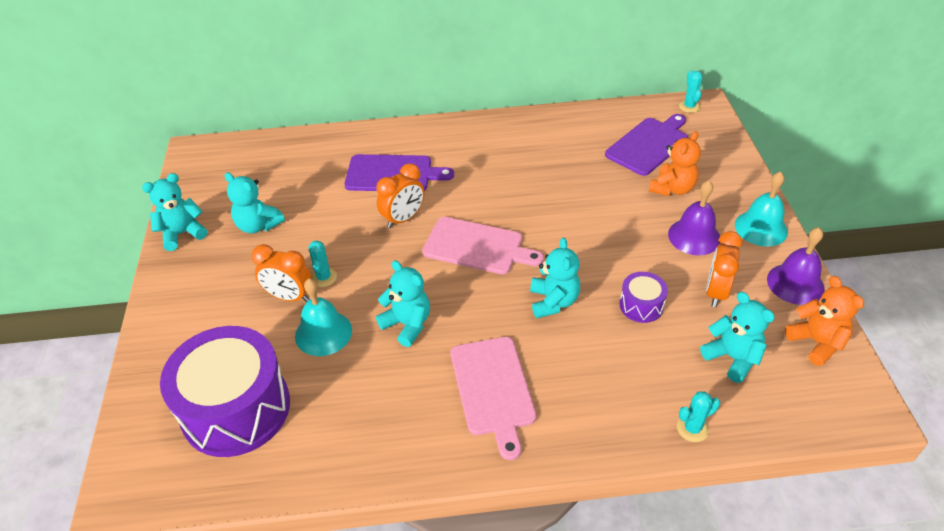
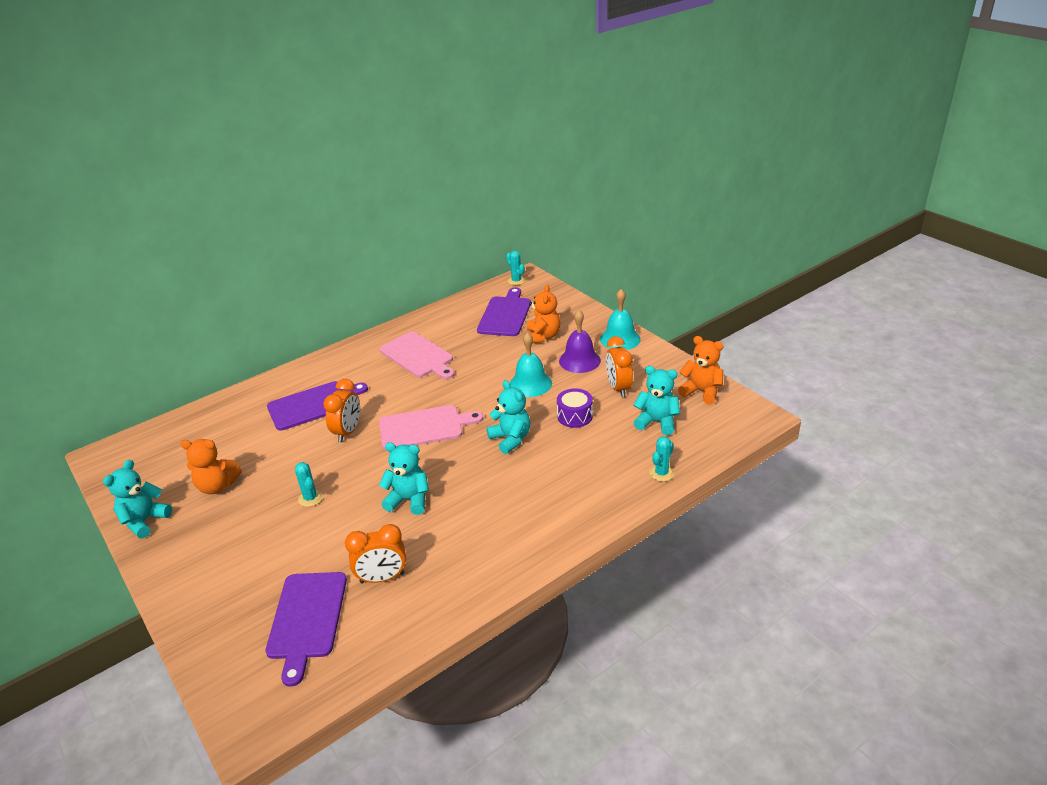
camera: 30 degrees left, 10 degrees down
(236, 409) = (307, 619): purple drum -> purple cutting board
(258, 225) = (217, 486): turquoise teddy bear -> orange teddy bear
(289, 296) = (290, 523): orange clock -> orange clock (382, 578)
(323, 333) = (342, 535): turquoise bell -> turquoise bell (530, 384)
(493, 389) = (508, 512): pink cutting board -> pink cutting board (418, 356)
(795, 283) = (665, 363): purple bell -> none

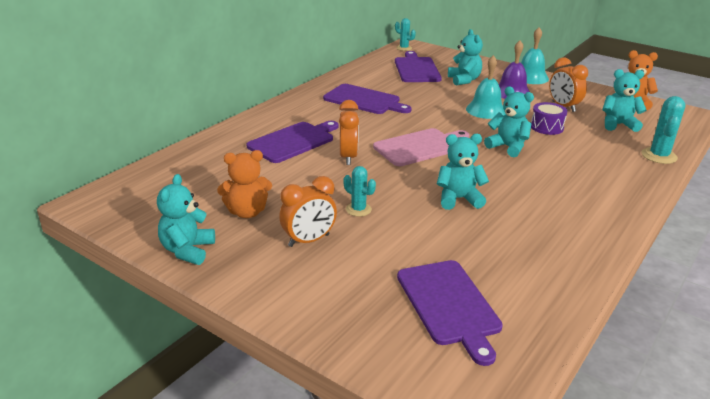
camera: 20 degrees left, 5 degrees down
(382, 578) = (493, 260): orange clock -> orange clock (309, 240)
(418, 356) = (364, 100): pink cutting board -> purple cutting board
(543, 336) = (464, 80): orange teddy bear -> turquoise teddy bear
(661, 473) = (659, 156): turquoise cactus -> turquoise cactus, size x1.52

